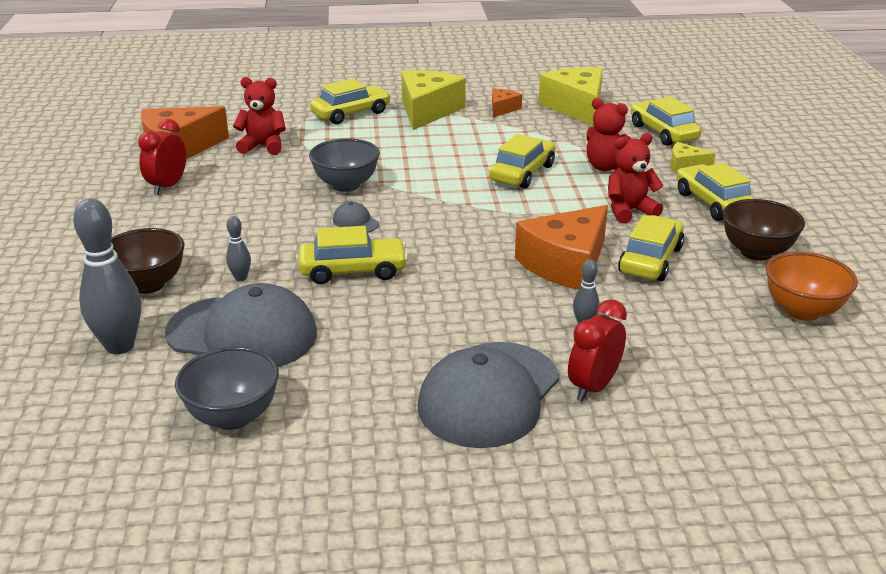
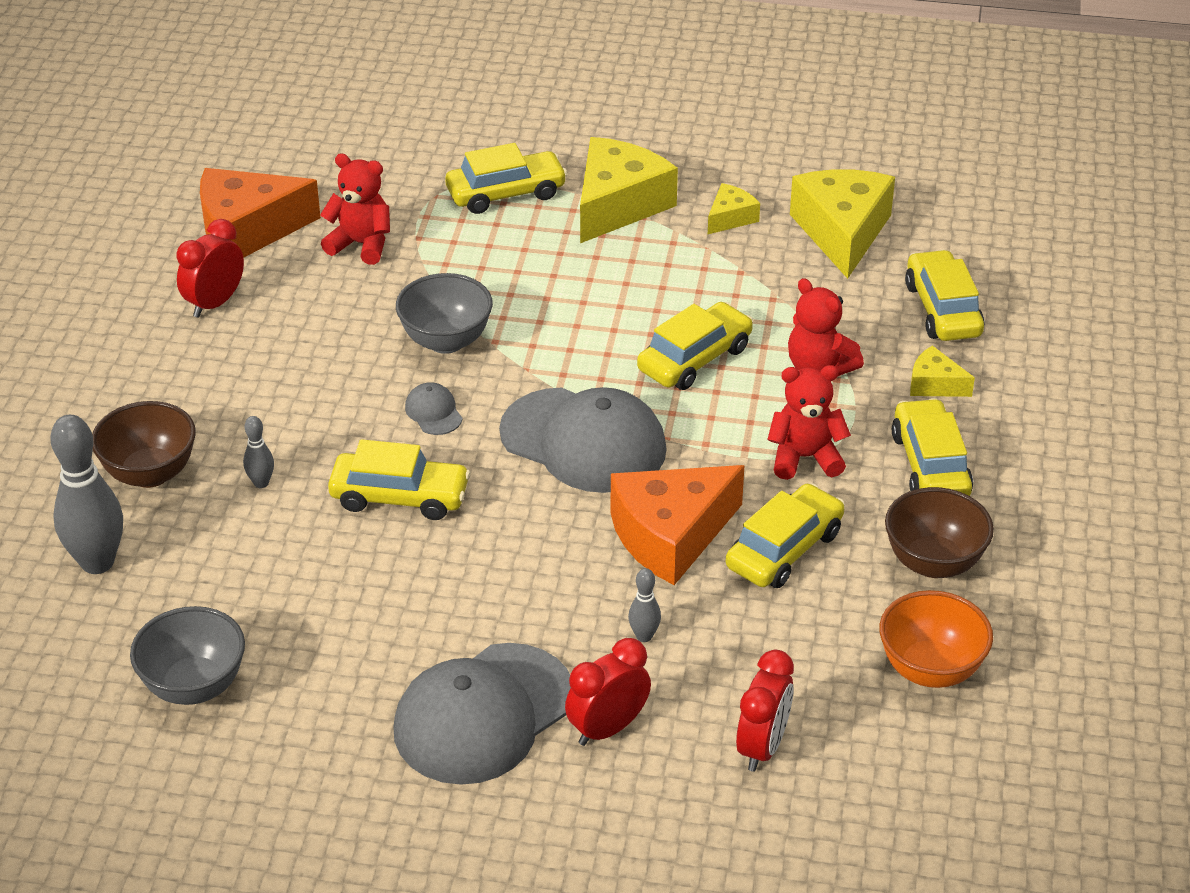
camera: 15 degrees right, 10 degrees up
(243, 333) = (238, 571): grey cap -> grey cap (584, 441)
(502, 109) = (730, 218): orange cheese -> yellow cheese
(719, 378) = (762, 747): none -> red clock

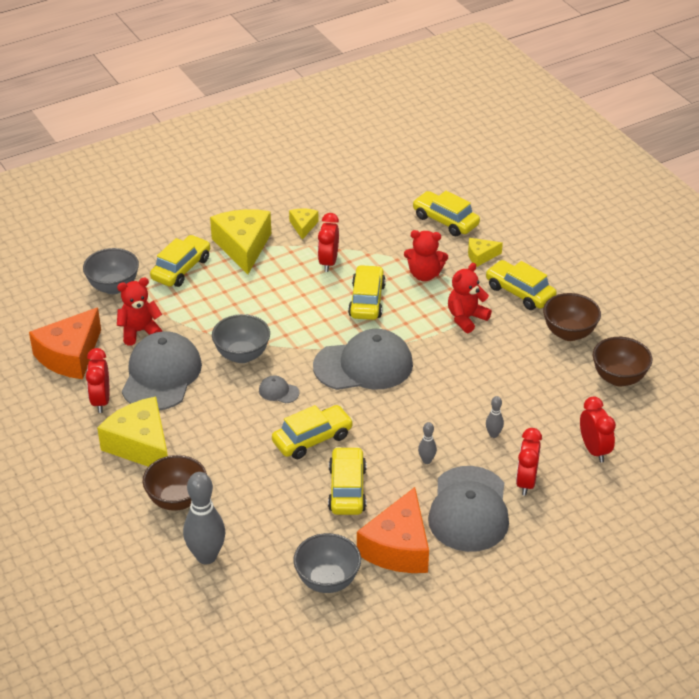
camera: 40 degrees left, 0 degrees up
(261, 483) = (238, 472): grey bowling pin -> grey bowling pin (426, 460)
(320, 311) = (161, 375): none -> grey cap
(398, 174) = (113, 287): none -> grey bowl
(670, 535) = (452, 385): orange cheese -> orange cheese (398, 547)
(705, 282) = (328, 262): none -> red clock
(784, 549) = (505, 363): yellow car -> yellow car (347, 489)
(842, 232) = (361, 207): yellow cheese -> yellow cheese (141, 445)
(930, 669) = (618, 378): orange bowl -> brown bowl

